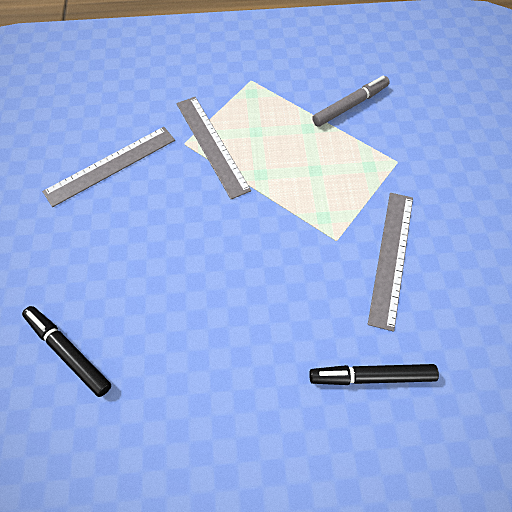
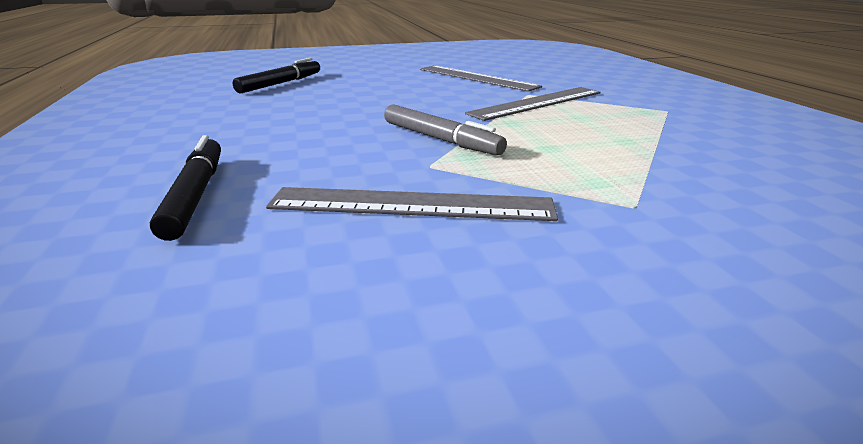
camera: 80 degrees right, 35 degrees down
(350, 105) = (717, 164): grey marker -> grey marker (440, 139)

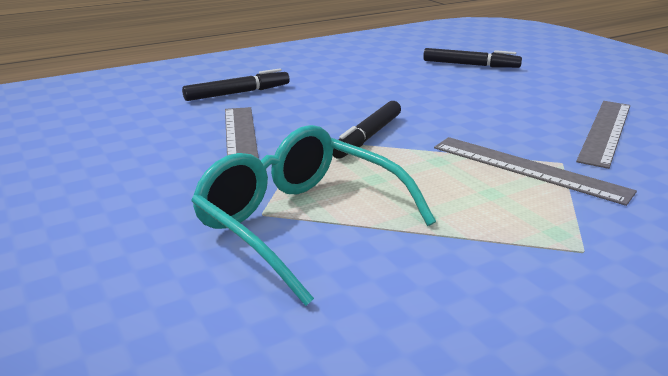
camera: 75 degrees right, 0 degrees up
(440, 139) = (368, 137): grey marker -> black marker
(654, 188) = (301, 223): none -> turquoise glasses

